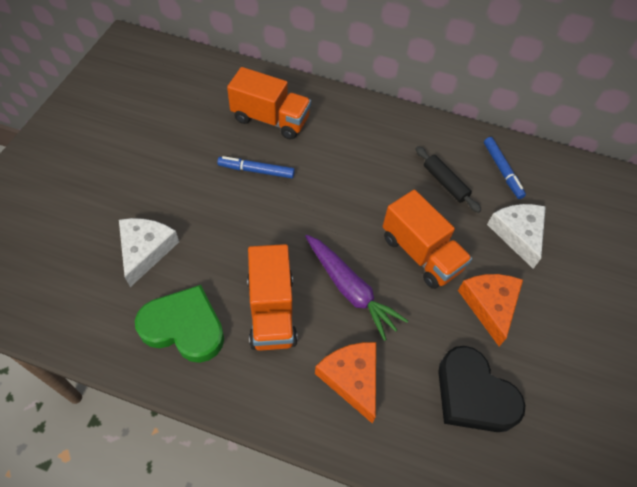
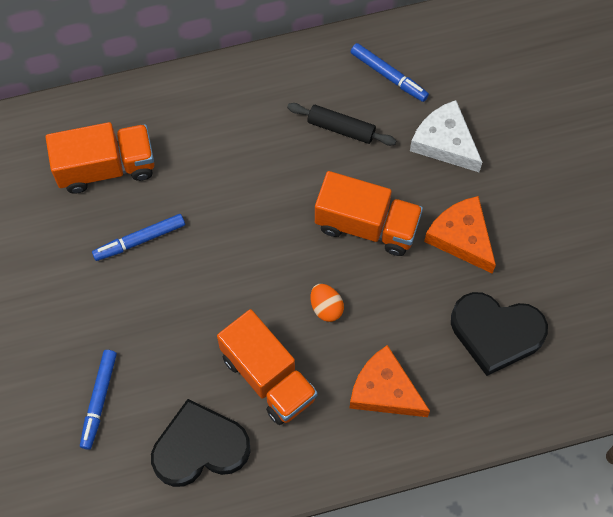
camera: 30 degrees left, 10 degrees up
(145, 250) = (99, 400): white cheese -> blue marker
(184, 327) = (200, 447): green heart -> black heart
(350, 290) = (326, 307): purple carrot -> orange egg

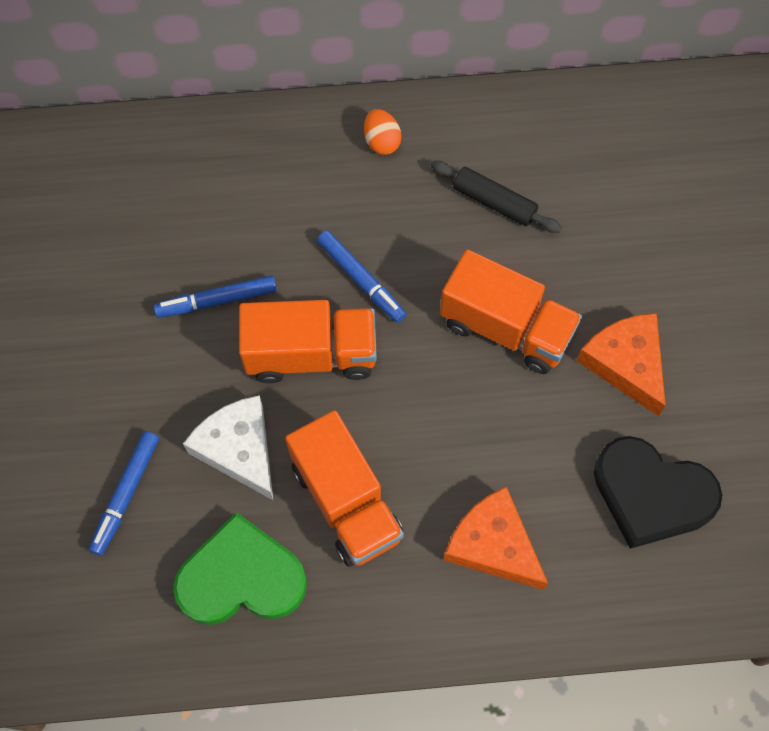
camera: 10 degrees right, 0 degrees up
(106, 167) = (193, 204): orange truck -> orange truck (311, 354)
(200, 447) = (241, 578): black heart -> green heart
(326, 307) = (436, 424): orange egg -> orange egg (382, 142)
(388, 76) = (565, 147): blue marker -> blue marker (361, 280)
(445, 142) = (623, 240): white cheese -> white cheese (239, 449)

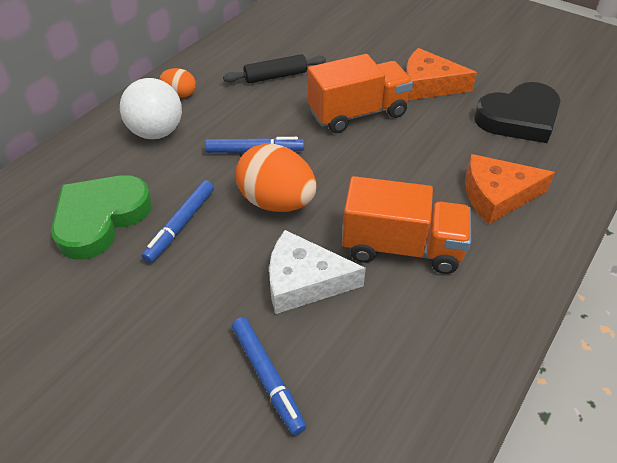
camera: 50 degrees left, 20 degrees down
(241, 578) = (408, 343): green heart -> green heart (100, 218)
(309, 174) = (156, 132): none -> white ball
(311, 354) = (277, 202): orange truck -> orange egg

